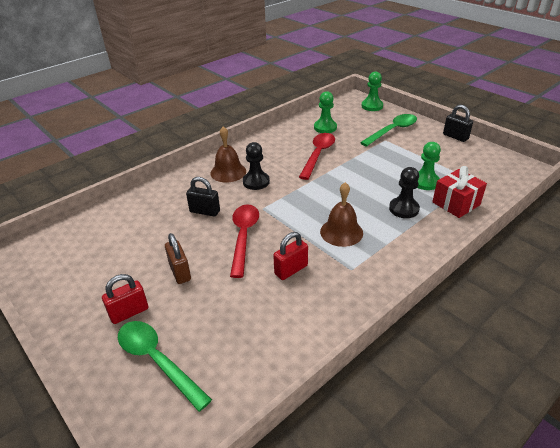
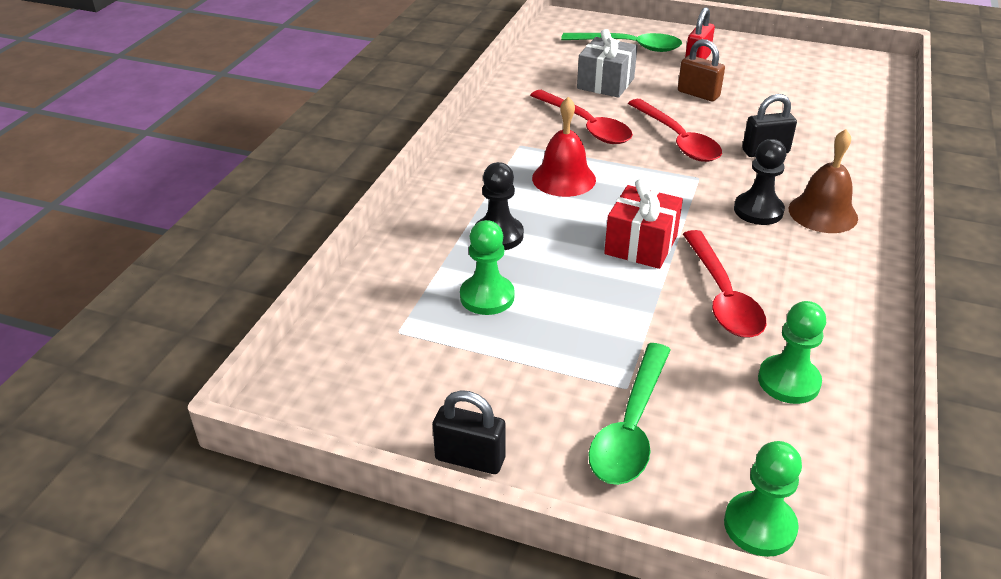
camera: 150 degrees right, 0 degrees up
(233, 312) = (605, 83): none -> grey gift
(291, 270) = (586, 126): red padlock -> red spoon
(341, 232) = (563, 178): brown bell -> red bell
(456, 203) = (419, 269): red gift -> red gift (640, 245)

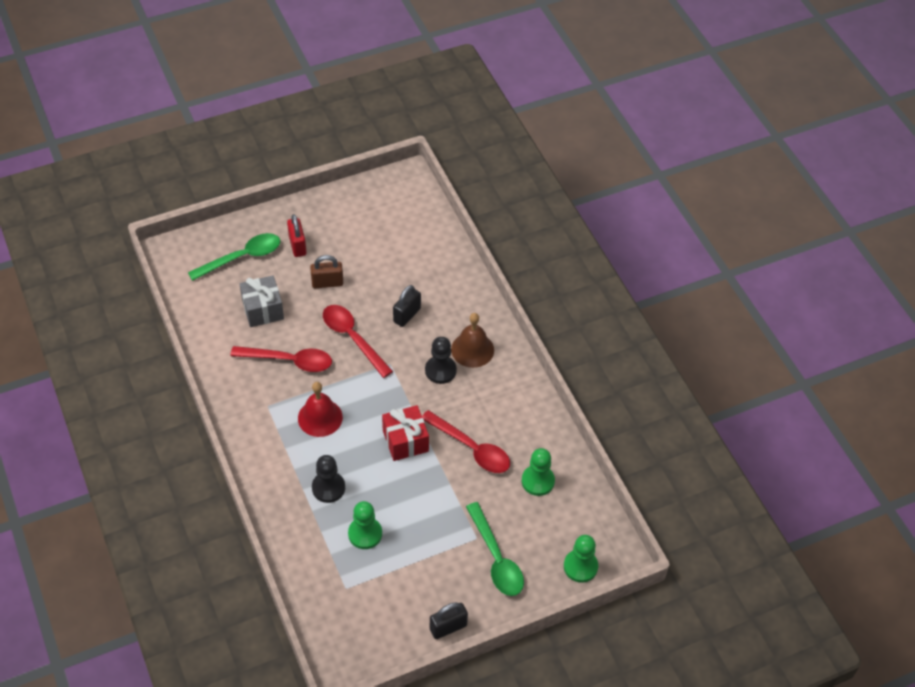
camera: 45 degrees left, 15 degrees up
(678, 140) = (352, 338): red spoon -> red spoon turned 150 degrees counterclockwise

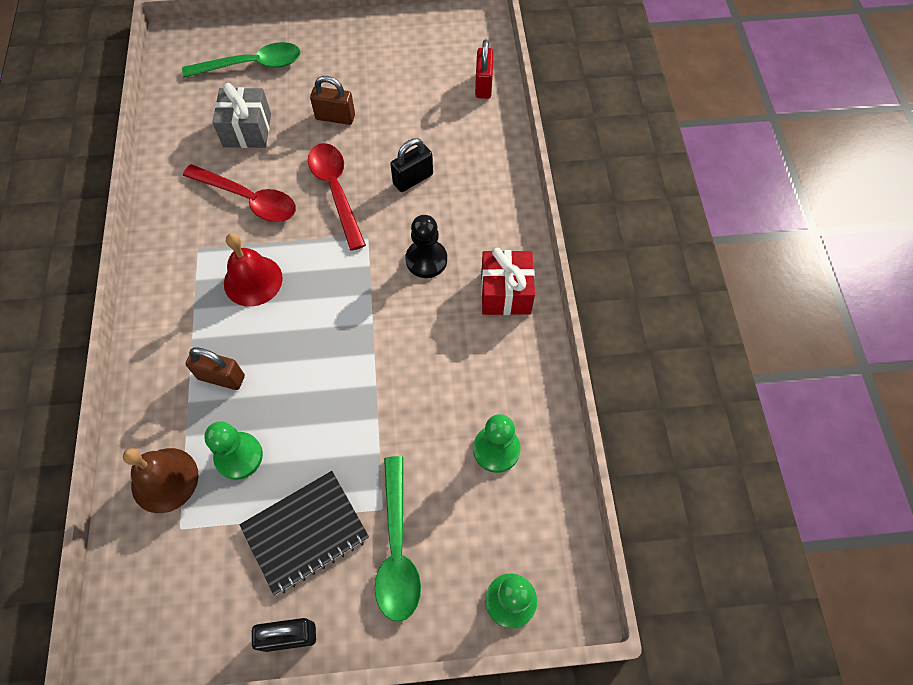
camera: 20 degrees right, 10 degrees up
(297, 245) = (320, 66): red padlock -> red padlock (483, 85)
(328, 488) = (221, 377): black pawn -> brown padlock
(405, 441) = (344, 341): red gift -> red gift (505, 293)
(432, 566) = (305, 532): none -> black notebook
(472, 349) = (477, 243): brown bell -> brown bell (164, 480)
(472, 449) = (425, 377): red spoon -> none

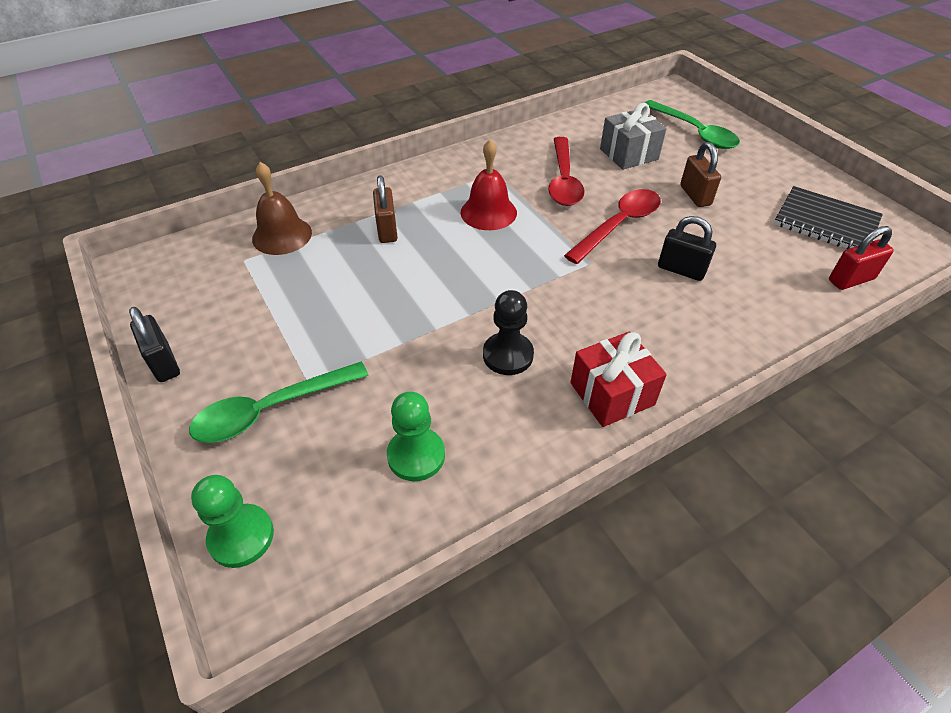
camera: 65 degrees right, 15 degrees down
(239, 456) = (320, 267): green pawn -> none
(305, 532) = (265, 336): black notebook -> black notebook (825, 222)
(426, 260) = (598, 314): black pawn -> black pawn (508, 355)

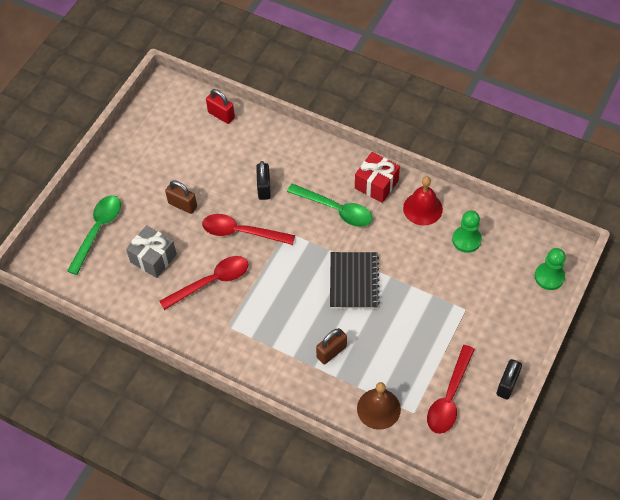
camera: 120 degrees left, 10 degrees up
(220, 297) = (449, 398): none -> red spoon
(270, 410) = (492, 313): green spoon -> green spoon (336, 210)
(488, 212) = (275, 306): red bell -> red bell (422, 208)
(508, 355) = (384, 236): black pawn -> none
(695, 195) = (182, 205): brown padlock -> brown padlock turned 75 degrees clockwise
(825, 222) = (171, 135): black notebook -> black notebook (354, 281)

